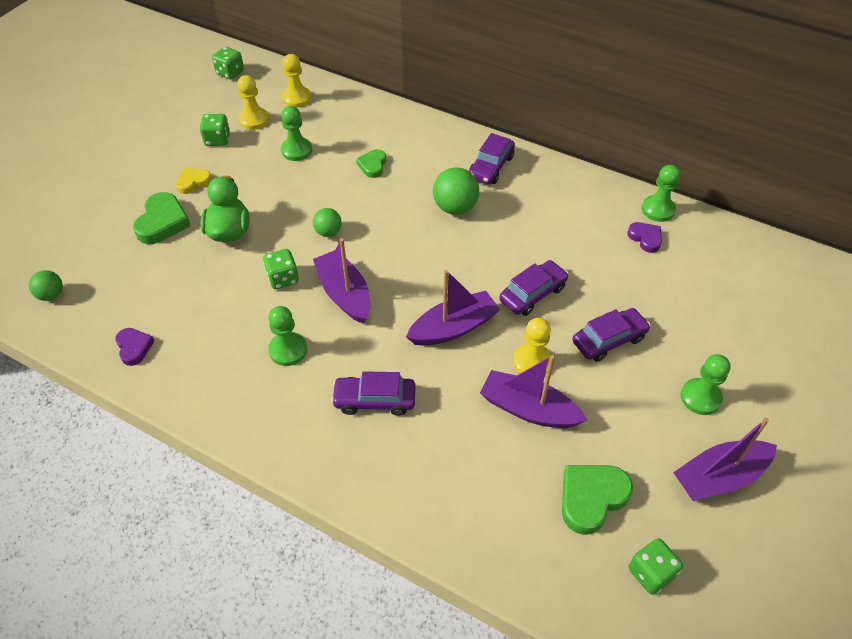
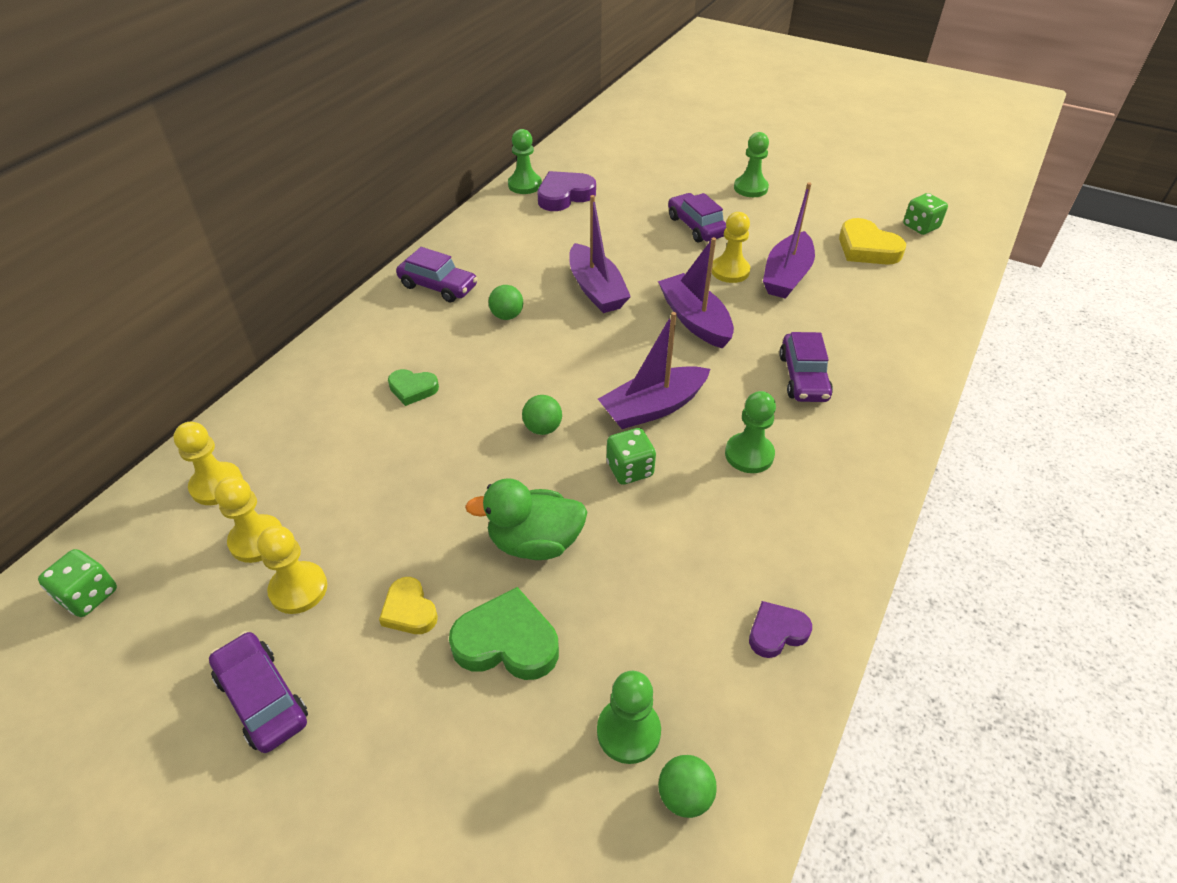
camera: 90 degrees left, 5 degrees down
(217, 140) = (298, 589): green dice -> yellow pawn
(296, 150) = (358, 475): green pawn -> green pawn (628, 731)
(455, 208) = (507, 316): green ball -> green ball, size x0.60
(533, 294) = (642, 266): purple car -> purple car (263, 698)
(591, 498) = (867, 248): green heart -> yellow heart
(645, 238) = (564, 195): purple heart -> purple heart, size x1.64
(719, 477) = (824, 189): purple boat -> purple boat (596, 289)

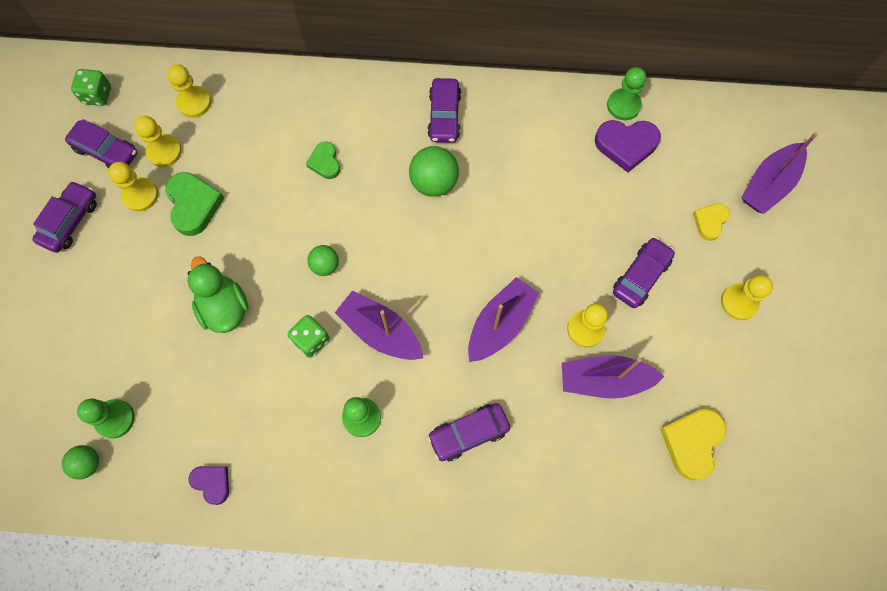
camera: 65 degrees right, 25 degrees up
(190, 612) = (106, 151): none -> purple car
(409, 610) = (148, 262): yellow heart -> yellow heart (710, 222)
(507, 316) = (434, 182): green ball -> green ball, size x1.66
(507, 642) = (147, 326): green heart -> green heart (193, 205)
(564, 195) = (626, 145): purple heart -> purple heart turned 150 degrees clockwise
(596, 289) = (501, 232): purple boat -> purple boat (769, 184)
(750, 188) = (739, 302): green pawn -> yellow pawn
(920, 227) = (763, 488): green dice -> none

